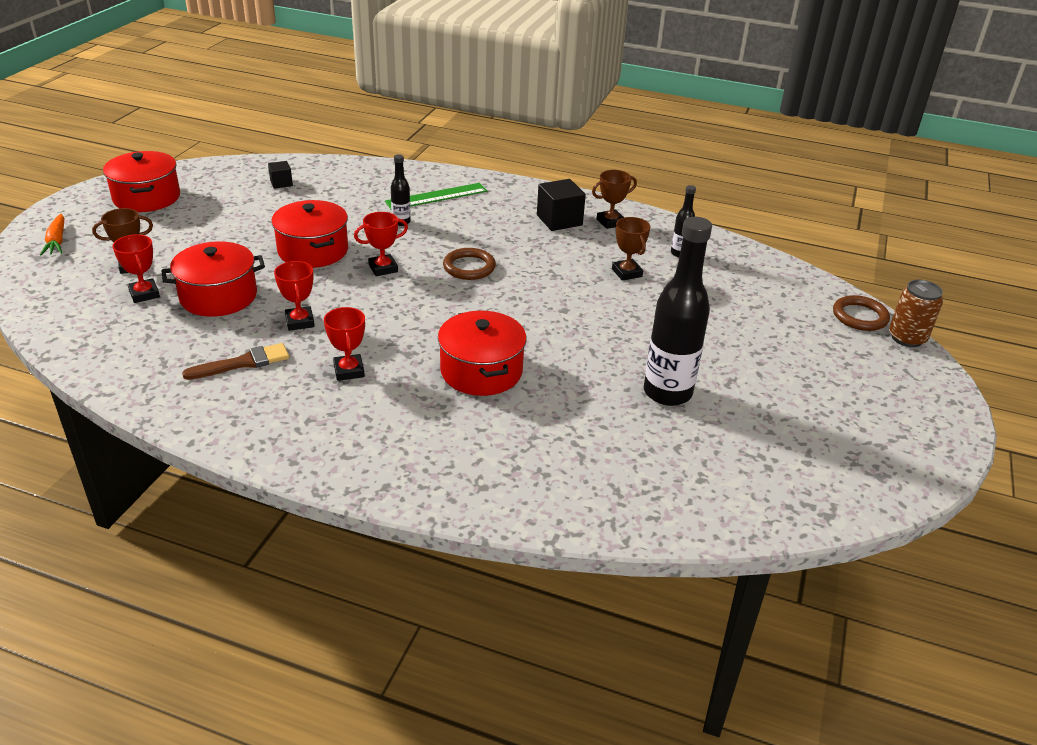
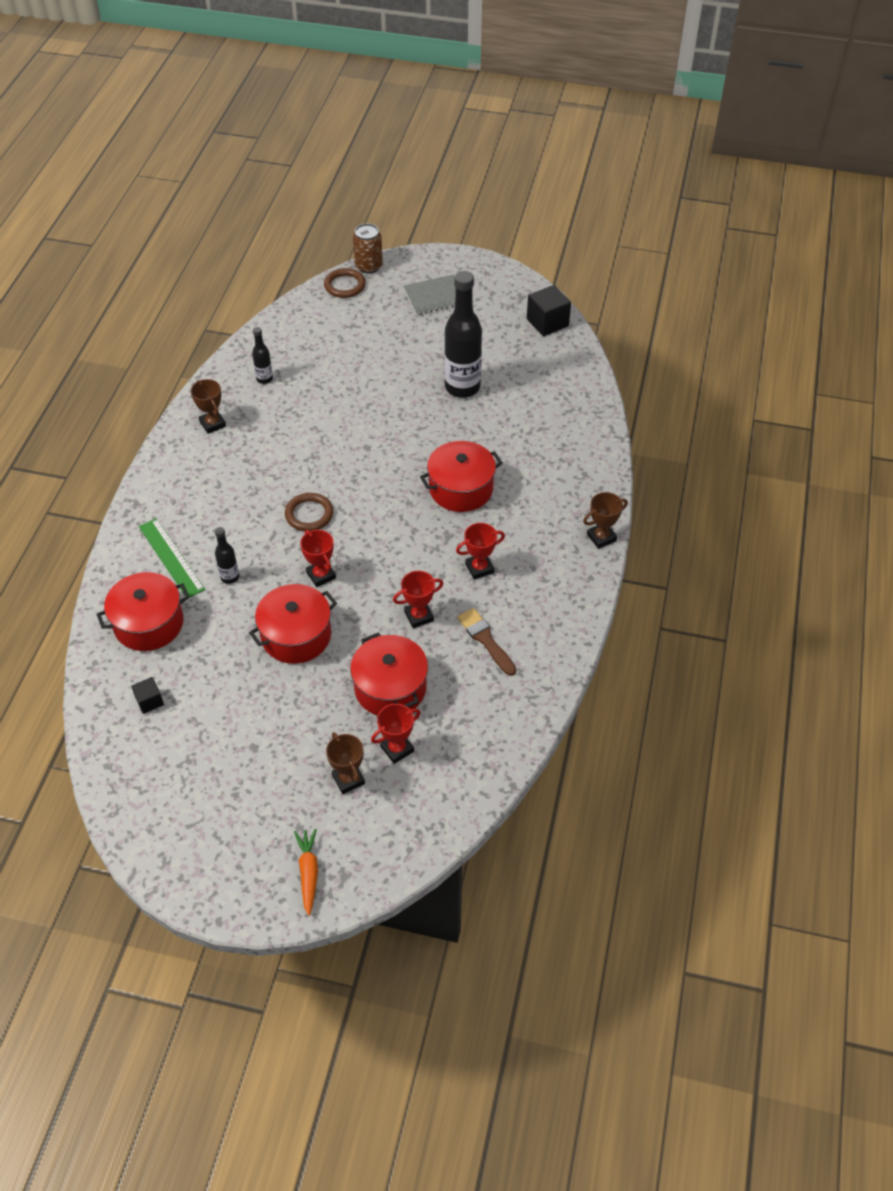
camera: 95 degrees left, 15 degrees up
(57, 241) = (308, 872): orange carrot -> orange carrot turned 75 degrees counterclockwise
(147, 197) = (196, 823): red pot -> red pot (149, 623)
(559, 220) = (213, 459): black cube -> black cube (547, 322)
(627, 273) = (302, 411): brown trophy -> brown trophy (601, 537)
(856, 388) = (435, 297): none -> grey notebook

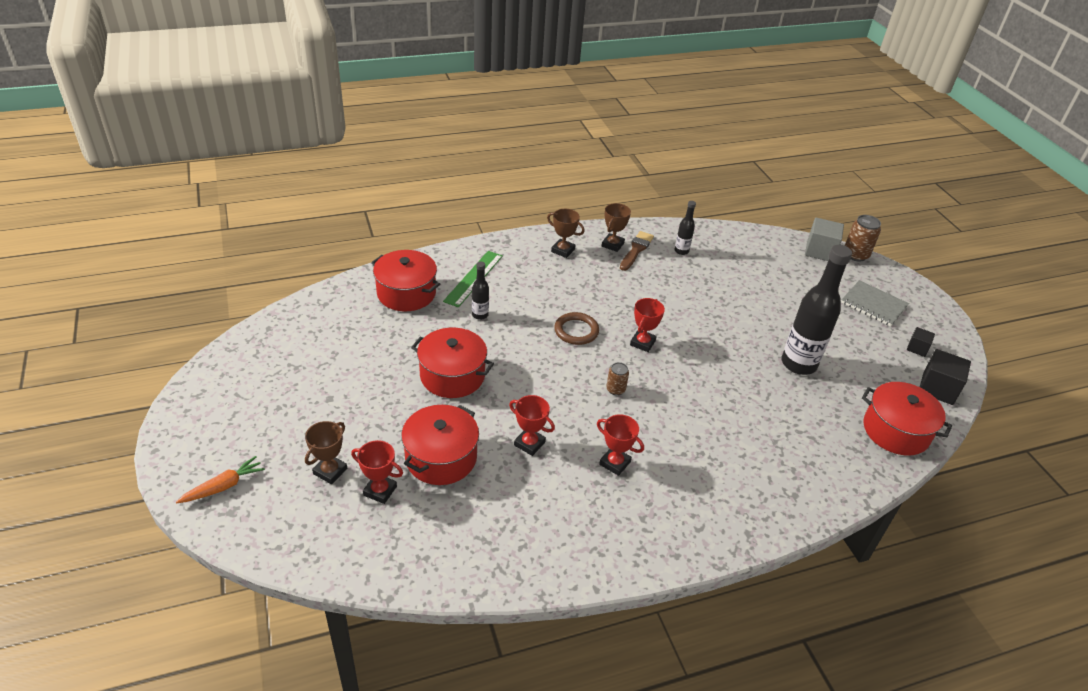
camera: 55 degrees right, 10 degrees down
(149, 701) = (338, 324): black cube -> black cube (917, 348)
(321, 575) = (522, 364): red trophy -> red trophy (642, 343)
(345, 285) = (820, 251): brown ring -> grey cube
(401, 524) = (615, 389): none -> brown can
(461, 489) = (689, 411): red pot -> red pot (896, 431)
(485, 639) = (539, 503): brown brush -> brown brush (636, 250)
(601, 537) = (732, 543): brown trophy -> brown trophy (563, 250)

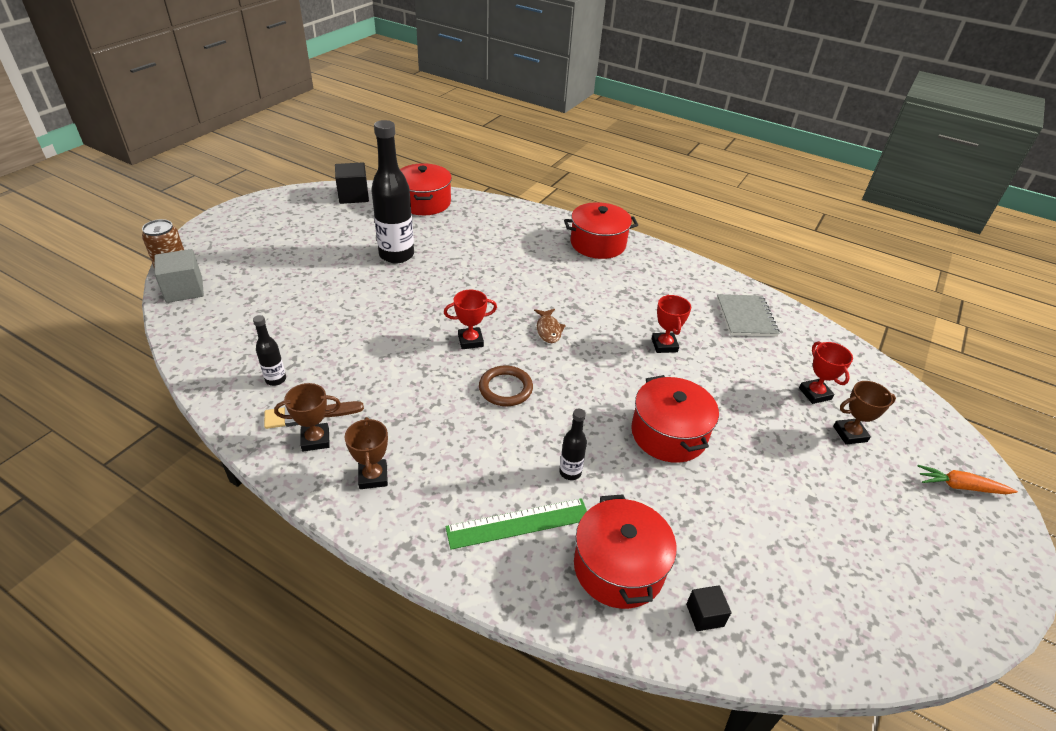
camera: 130 degrees left, 0 degrees up
(441, 457) = (744, 382): red pot -> red pot (598, 244)
(615, 389) = (548, 330): brown can -> brown fish
(615, 463) = (619, 298): red trophy -> none
(873, 305) = (262, 241): grey notebook -> grey notebook (746, 317)
(917, 348) = (309, 211): black cube -> black cube (704, 615)

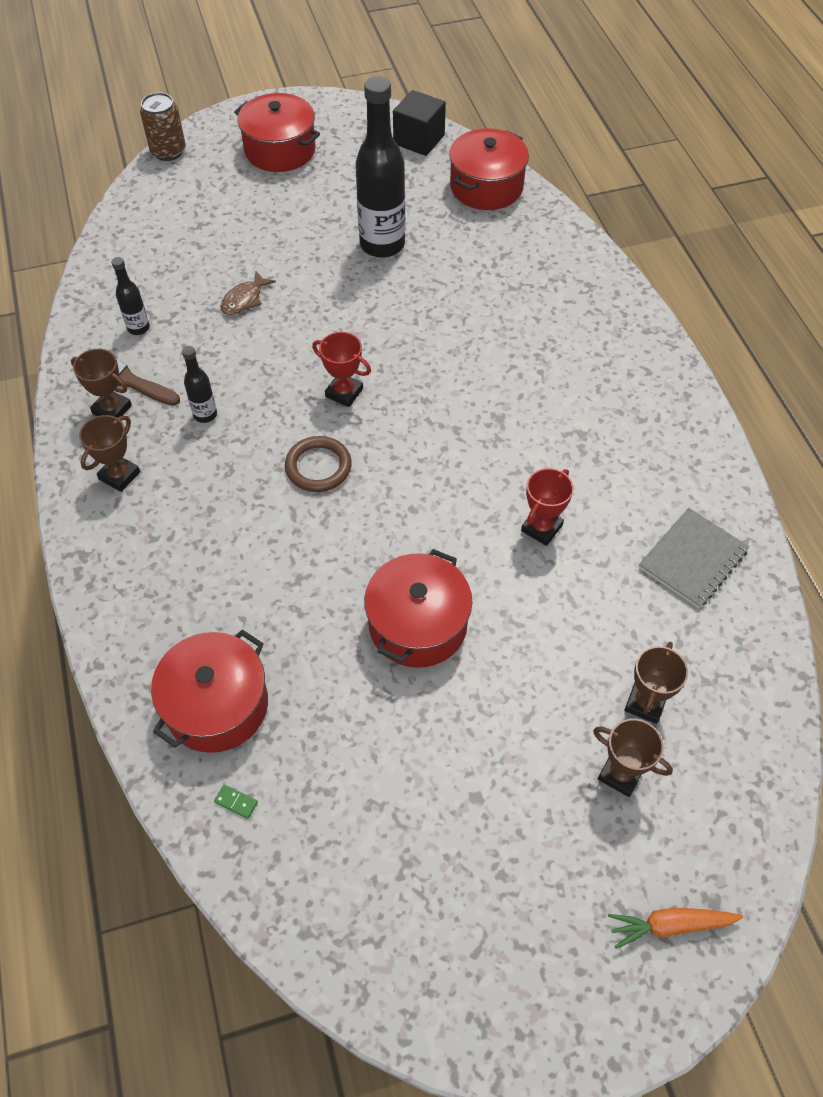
camera: 45 degrees right, 15 degrees up
(184, 290) = (156, 183): grey cube -> none
(518, 523) = (183, 603): green ruler -> none
(548, 330) = (436, 429): brown fish -> brown fish (244, 299)
(570, 472) = (278, 591): black bottle -> black bottle (205, 414)
(598, 244) = (628, 352): red pot -> red pot (280, 150)
(704, 615) = (236, 802): black cube -> green domino
(815, 394) = (645, 703): red trophy -> brown trophy
(960, 486) = (670, 925): orange carrot -> orange carrot turned 60 degrees counterclockwise

